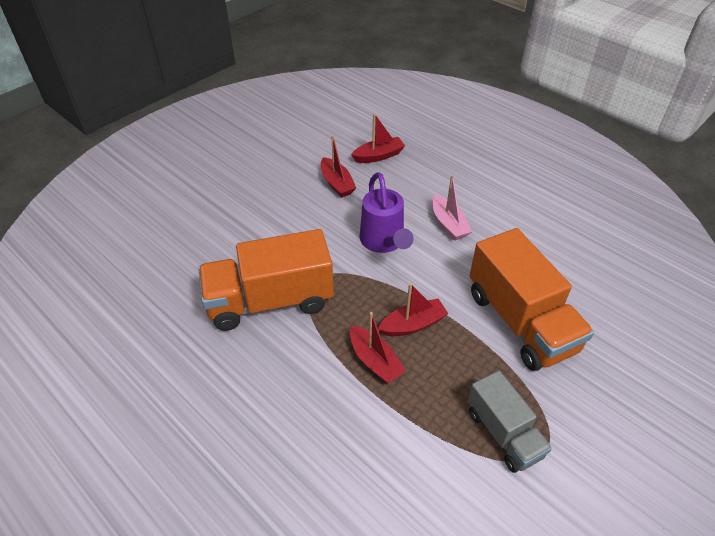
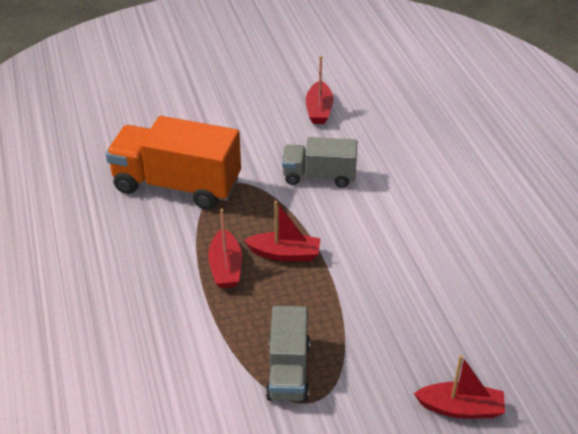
camera: 30 degrees right, 5 degrees down
(378, 156) = (382, 99): red boat -> red boat (460, 408)
(383, 242) = (319, 176): purple watering can -> grey truck
(448, 224) = (397, 185): pink boat -> none
(520, 321) = (389, 294): orange truck -> none

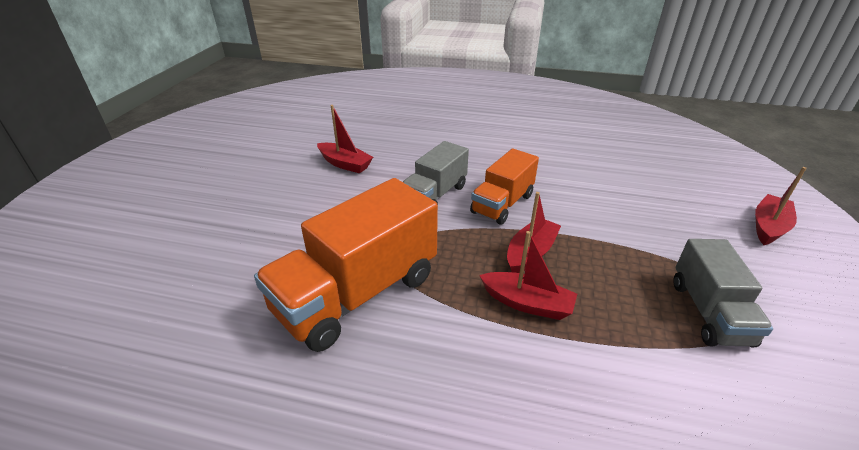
camera: 60 degrees left, 5 degrees down
(288, 370) = (709, 312): grey truck -> grey truck turned 60 degrees clockwise
(340, 218) = (502, 204): none -> orange truck

